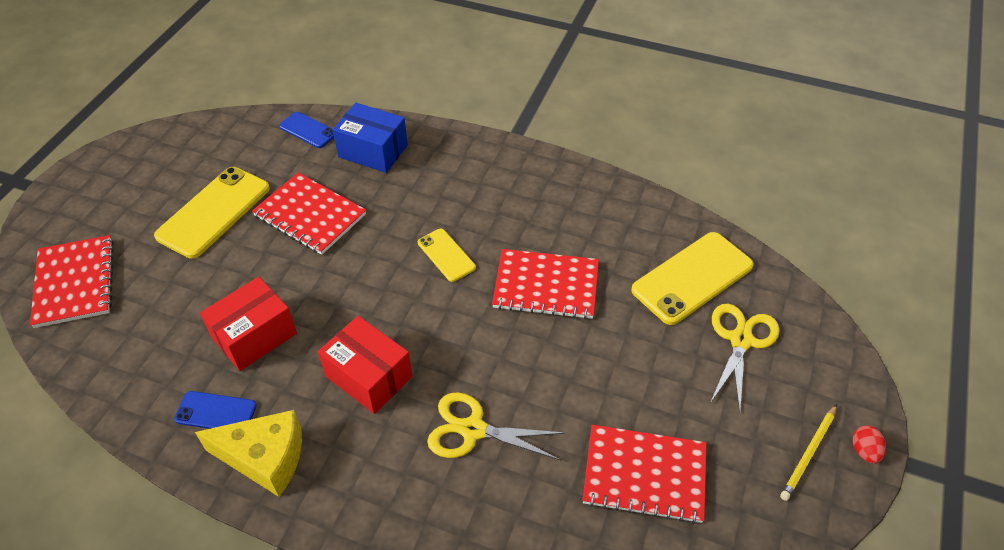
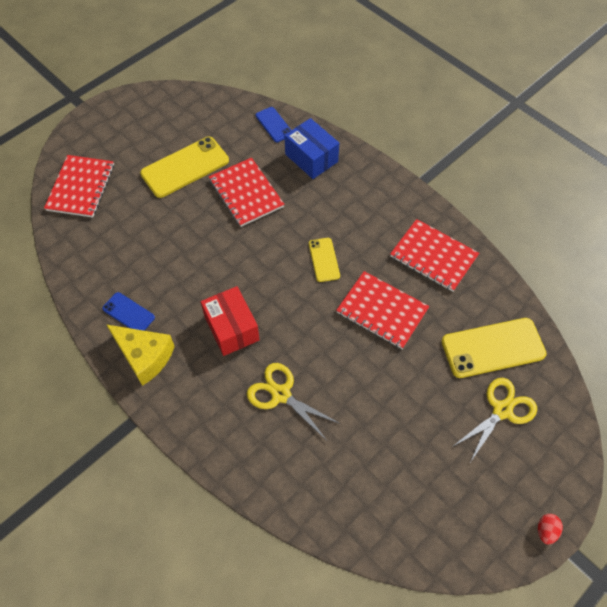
camera: 25 degrees right, 10 degrees up
(254, 336) = (173, 269): red box -> none
(644, 475) = (378, 476): red notebook -> red notebook (433, 256)
(808, 454) = (503, 514): yellow pencil -> none

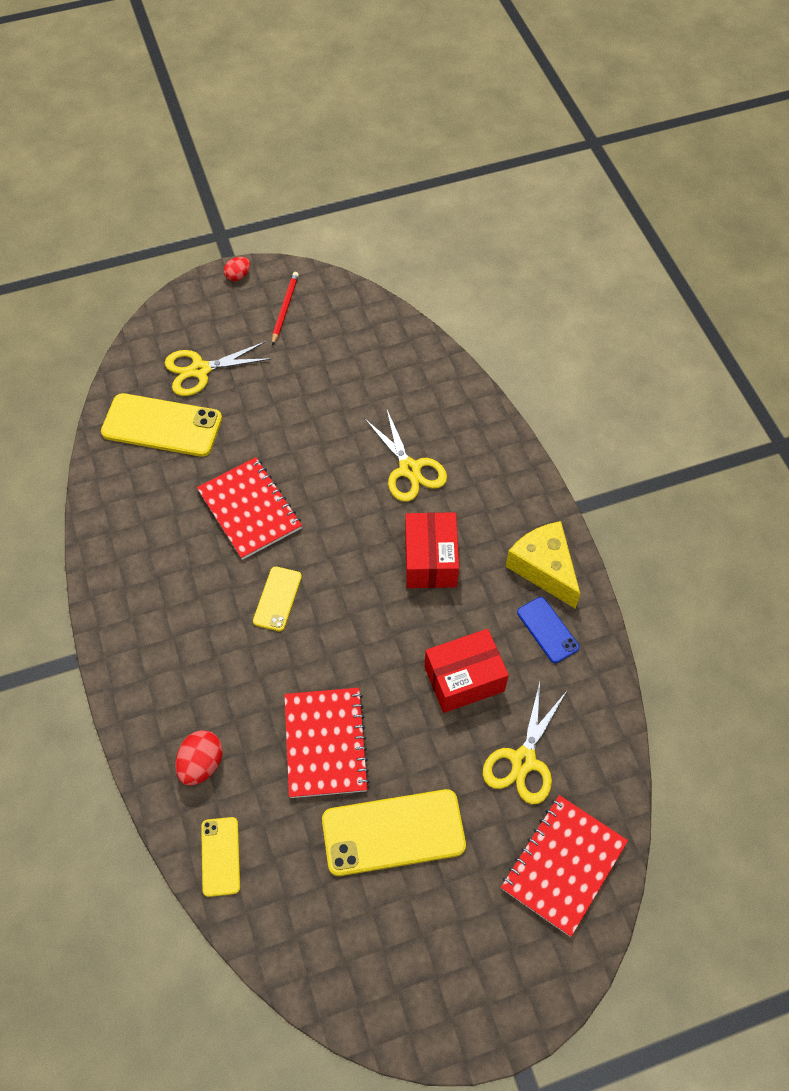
camera: 155 degrees left, 0 degrees up
(120, 229) = (523, 760): none -> yellow scissors
(175, 260) = (464, 679): none -> red box
(274, 124) = (220, 856): blue phone -> yellow phone
(311, 158) = (201, 764): blue box -> red egg
(433, 256) = (145, 547): red notebook -> none
(477, 511) = (285, 308): none -> red pencil

